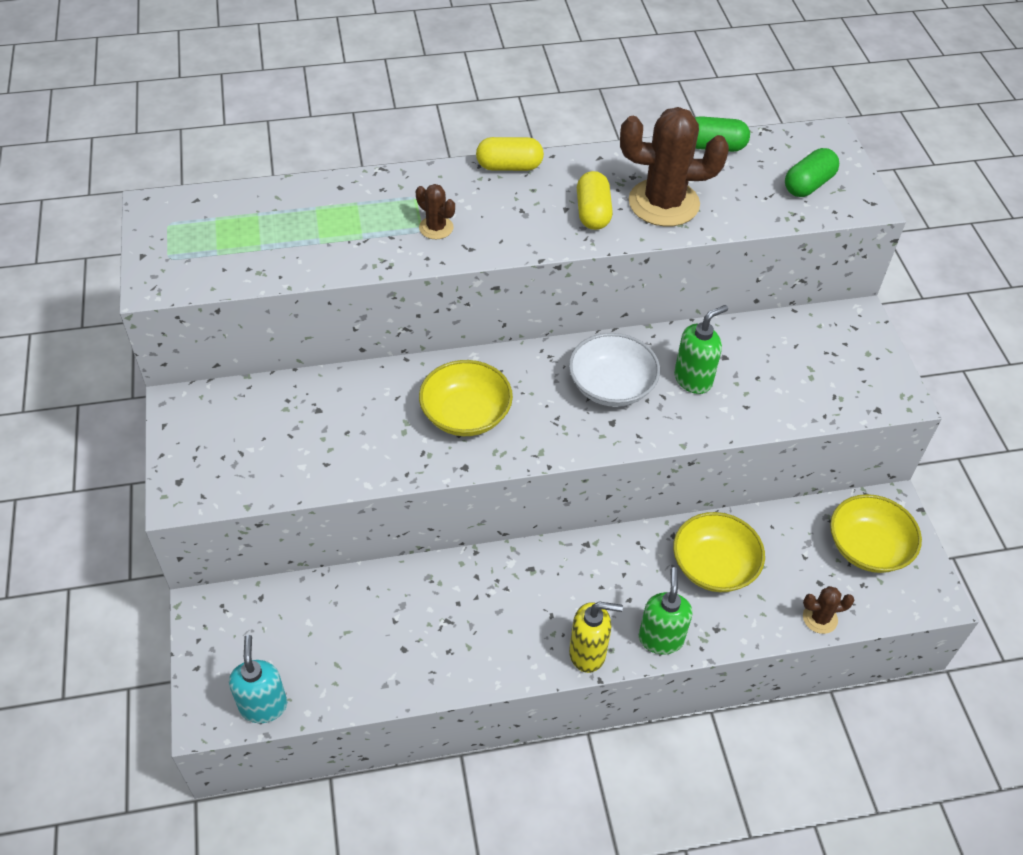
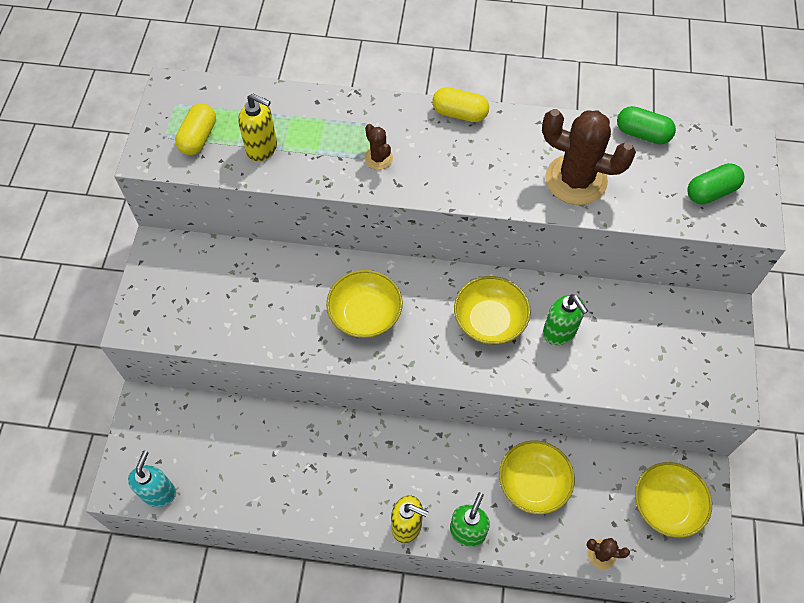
camera: 20 degrees right, 10 degrees up
(294, 246) = (262, 148): none -> yellow soap dispenser
(593, 213) = (512, 175): yellow capsule -> yellow capsule (198, 137)
(611, 386) = (489, 320): white bowl -> yellow bowl
(693, 379) = (559, 332): green soap dispenser -> green soap dispenser turned 75 degrees clockwise

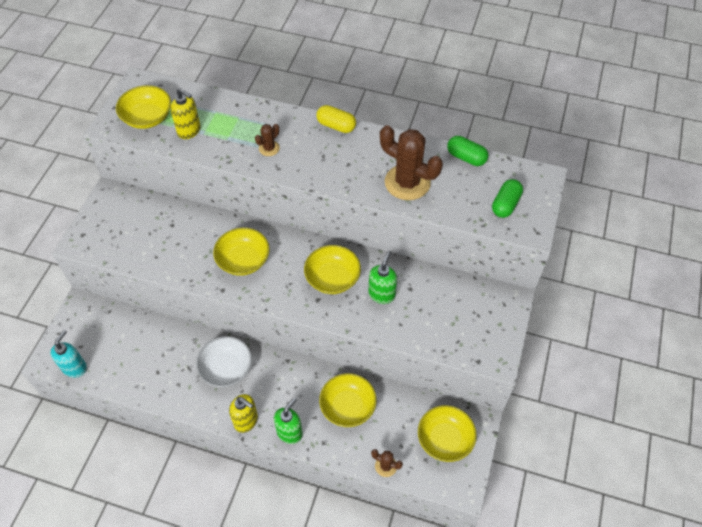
camera: 10 degrees right, 5 degrees down
(198, 137) = (147, 118): yellow capsule -> yellow bowl
(363, 459) = (226, 369): none -> white bowl
(378, 158) = (269, 148): brown cactus -> brown cactus turned 60 degrees clockwise
(559, 332) = (382, 294): green soap dispenser -> green soap dispenser turned 135 degrees counterclockwise
(711, 192) = (505, 204): green capsule -> green capsule turned 45 degrees counterclockwise

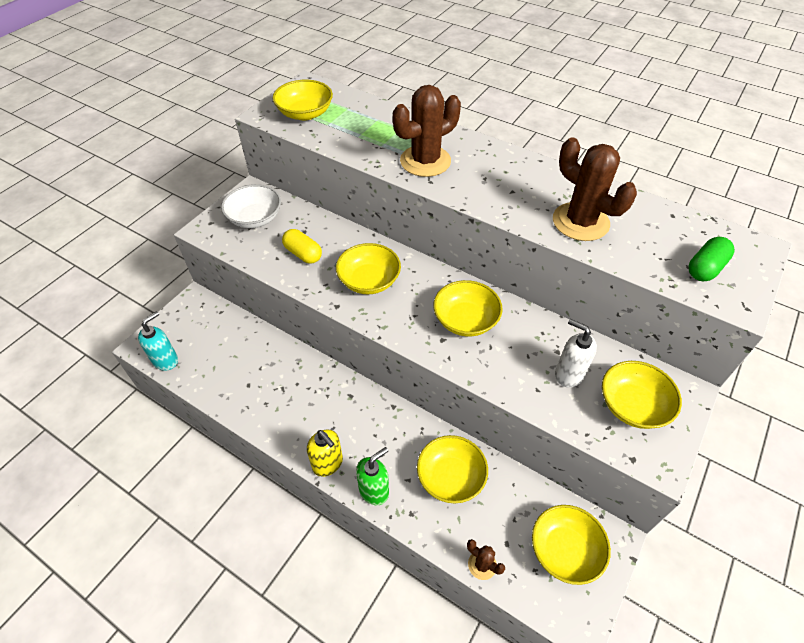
camera: 15 degrees right, 5 degrees down
(189, 131) = (344, 131): yellow soap dispenser -> none
(226, 369) = (323, 399): white bowl -> white bowl (255, 218)
(269, 148) = (425, 161): brown cactus -> brown cactus, size x2.13
(336, 126) = (506, 153): yellow capsule -> yellow capsule (303, 254)
(382, 294) = (521, 350): green soap dispenser -> none
(422, 306) = (568, 374): none -> white soap dispenser
(466, 157) = (658, 209): green capsule -> none
(473, 320) = (633, 405): none -> yellow bowl

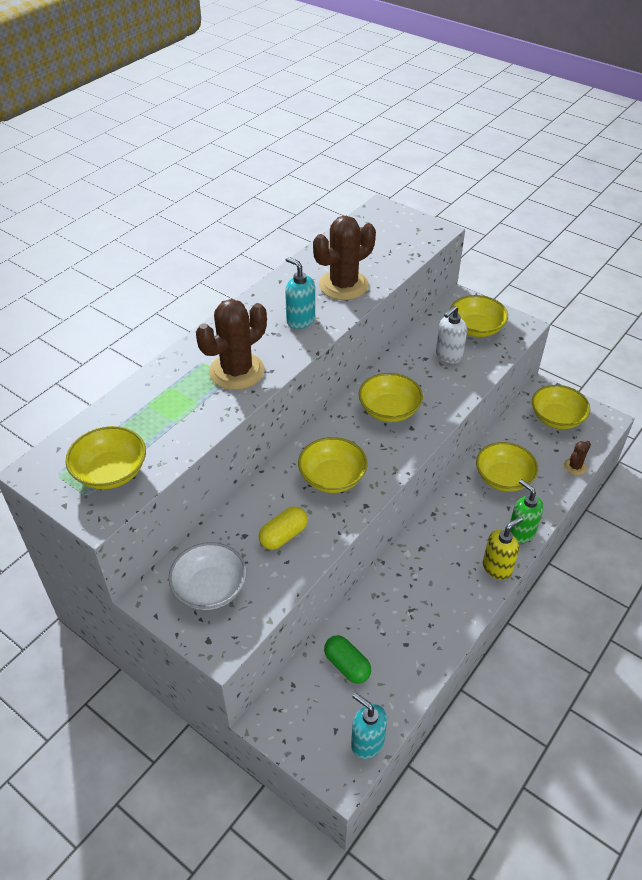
camera: 85 degrees left, 5 degrees down
(425, 161) = (237, 371): brown cactus -> brown cactus turned 75 degrees clockwise
(509, 194) = (300, 320): none -> turquoise soap dispenser
(705, 268) = (401, 236): green capsule -> green capsule (347, 665)

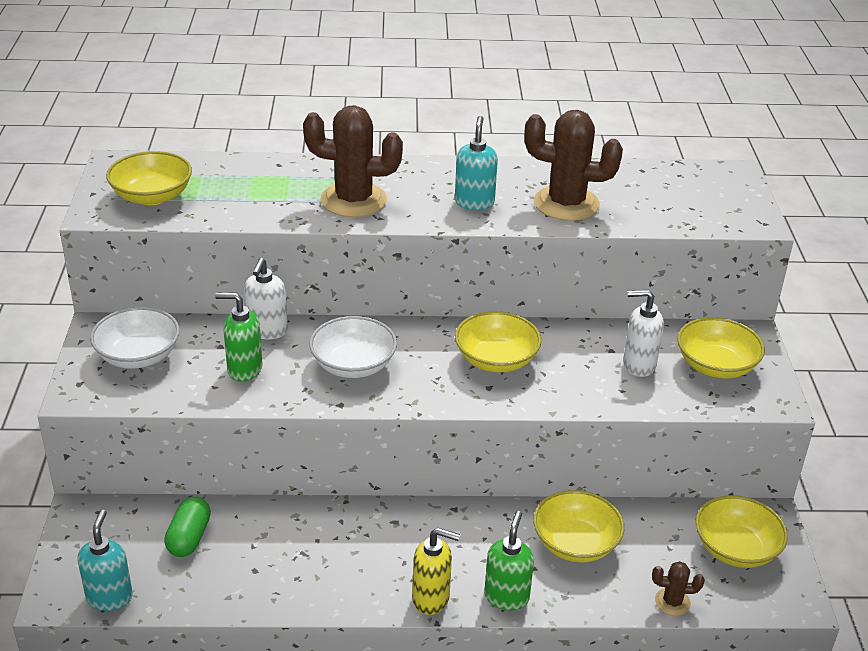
camera: 50 degrees right, 10 degrees down
(253, 501) = (267, 331): none -> white soap dispenser
(283, 535) = (244, 369): yellow capsule -> green soap dispenser
(332, 477) = (353, 365): yellow bowl -> white bowl

